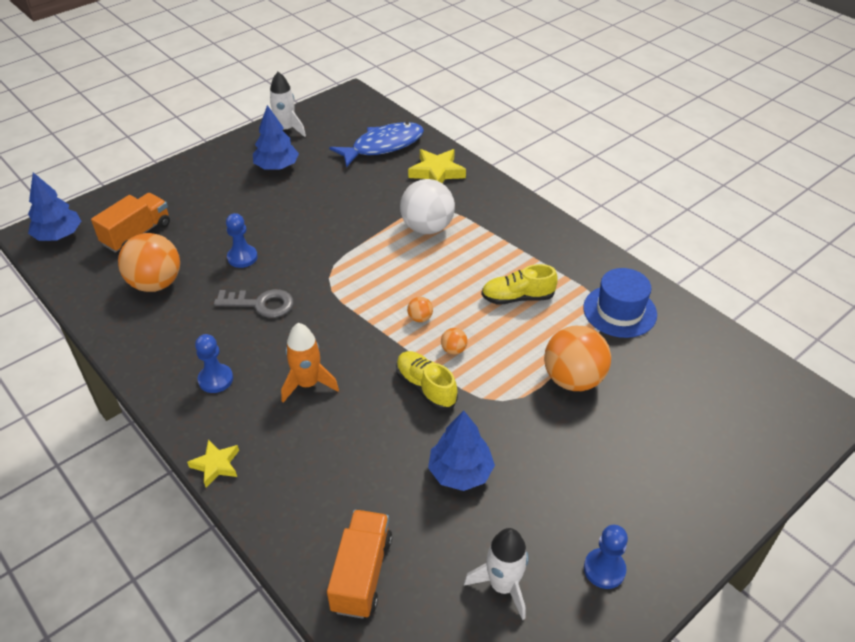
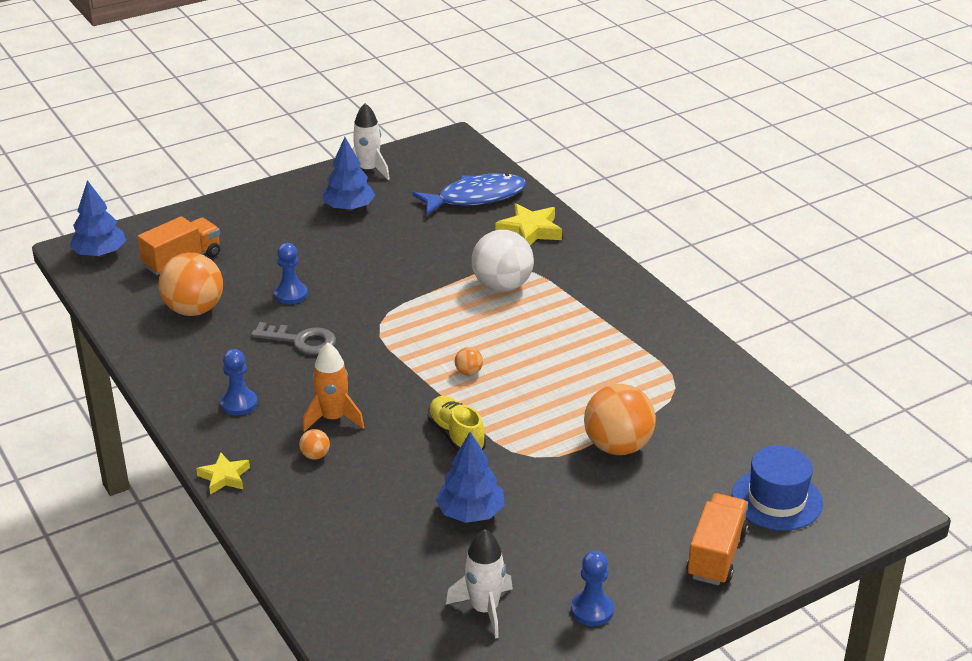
camera: 10 degrees right, 10 degrees down
(362, 573) = (347, 582): orange truck -> orange truck (716, 555)
(453, 350) = (496, 405): orange ball -> orange ball (315, 455)
(517, 297) = (582, 364): yellow shoe -> none
(619, 311) = (693, 389): blue hat -> blue hat (777, 499)

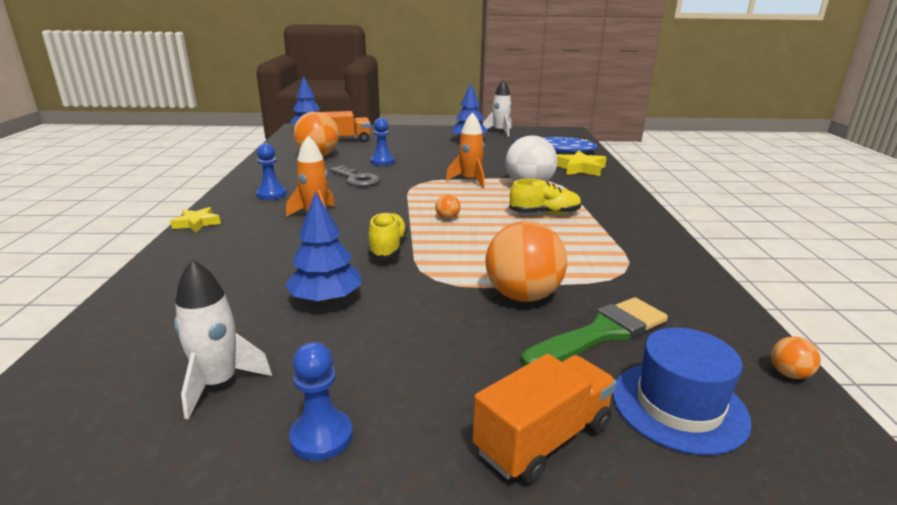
camera: 30 degrees right, 10 degrees down
(315, 455) = (271, 230): orange ball -> orange ball (789, 374)
(432, 298) = (470, 181): none -> orange rocket
(554, 330) = (545, 213): none -> yellow shoe
(698, 460) = (601, 333): none -> green brush

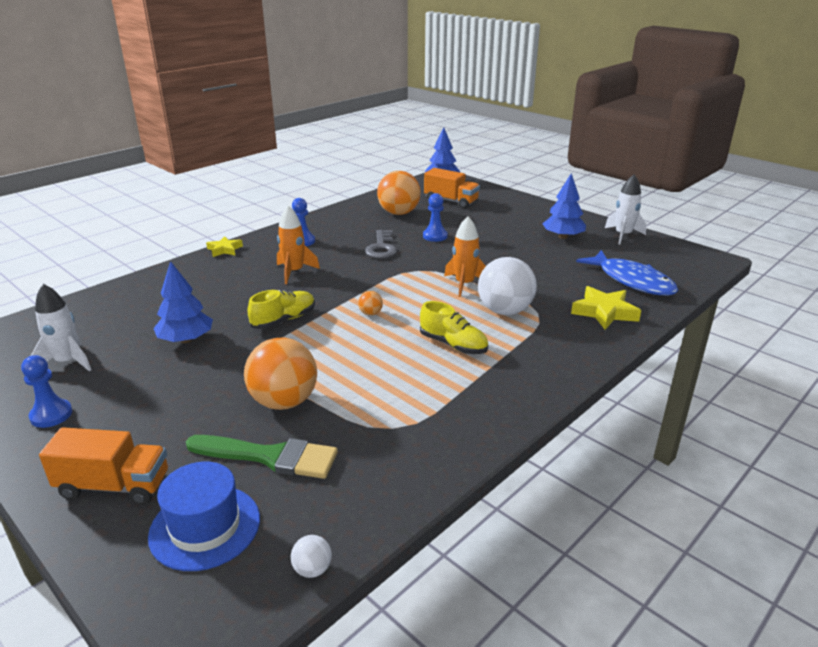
camera: 45 degrees right, 5 degrees up
(789, 374) = (312, 569): orange ball -> white ball

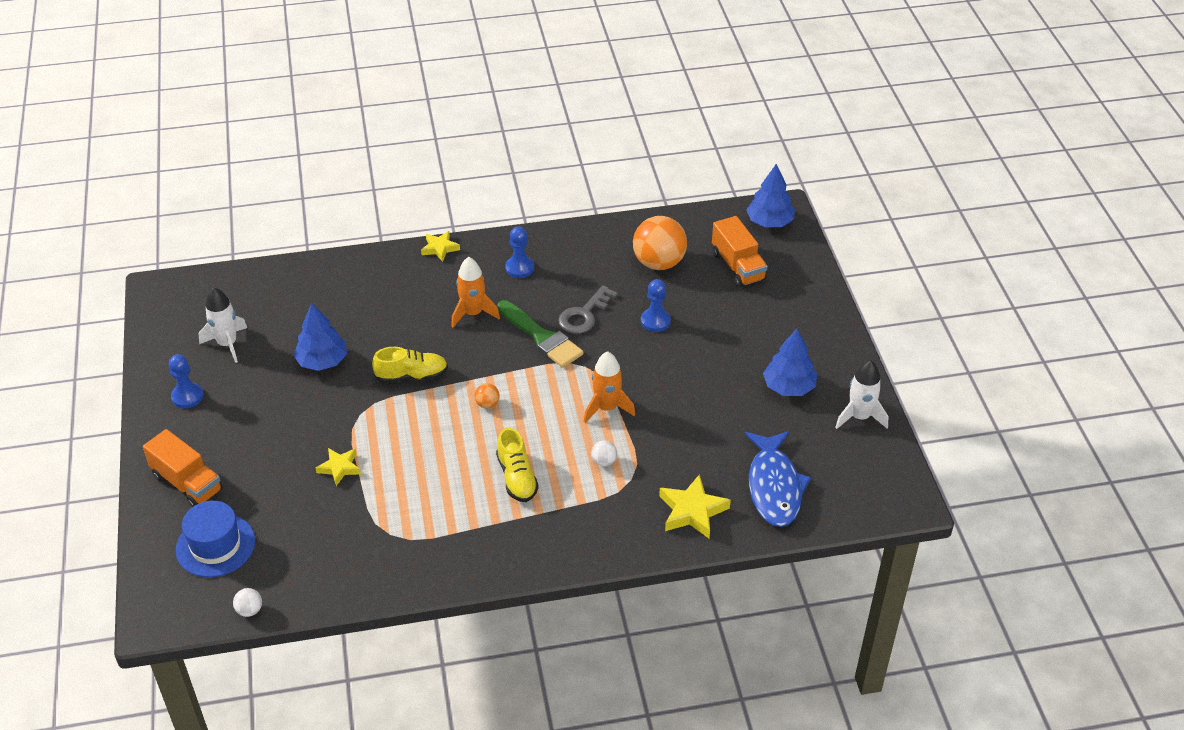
camera: 35 degrees right, 15 degrees up
(270, 457) = (291, 513): green brush -> green brush (542, 337)
(284, 402) = (339, 468): orange ball -> yellow star
(504, 311) = (604, 461): white ball -> white ball, size x0.43

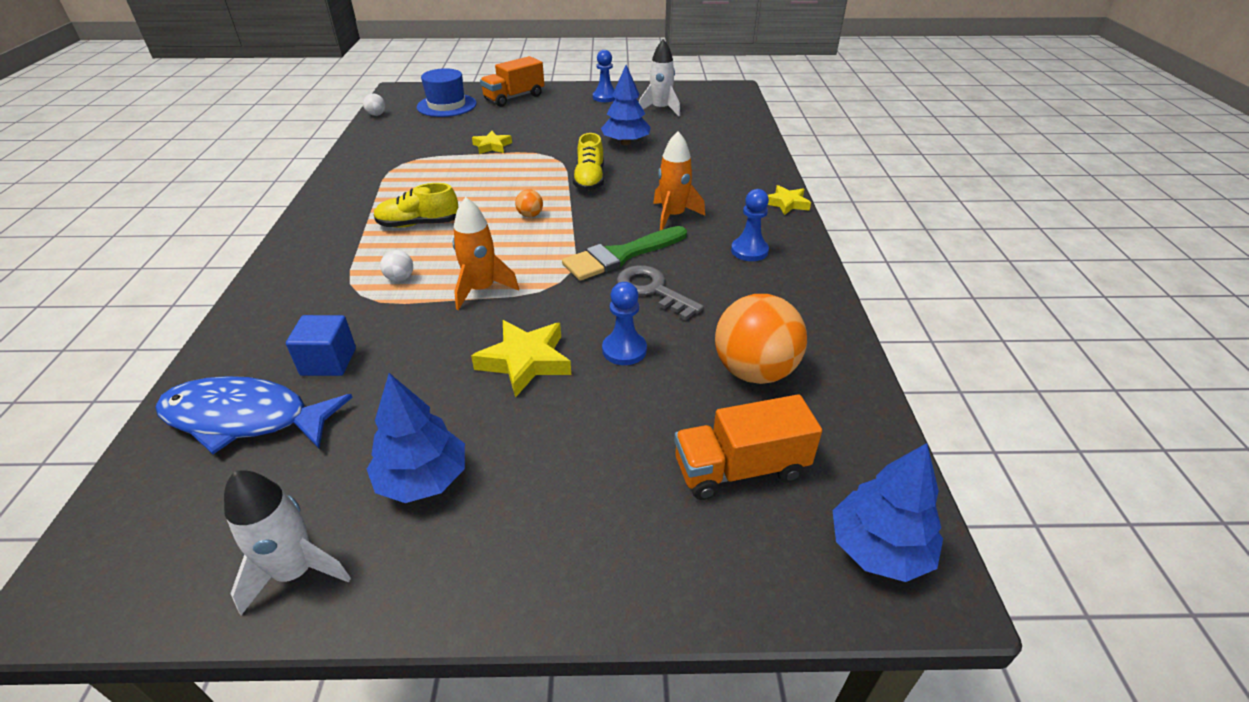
camera: 100 degrees right, 5 degrees down
(692, 511) = (273, 334): yellow star -> yellow star (525, 361)
(711, 466) = (328, 362): none -> blue cube

